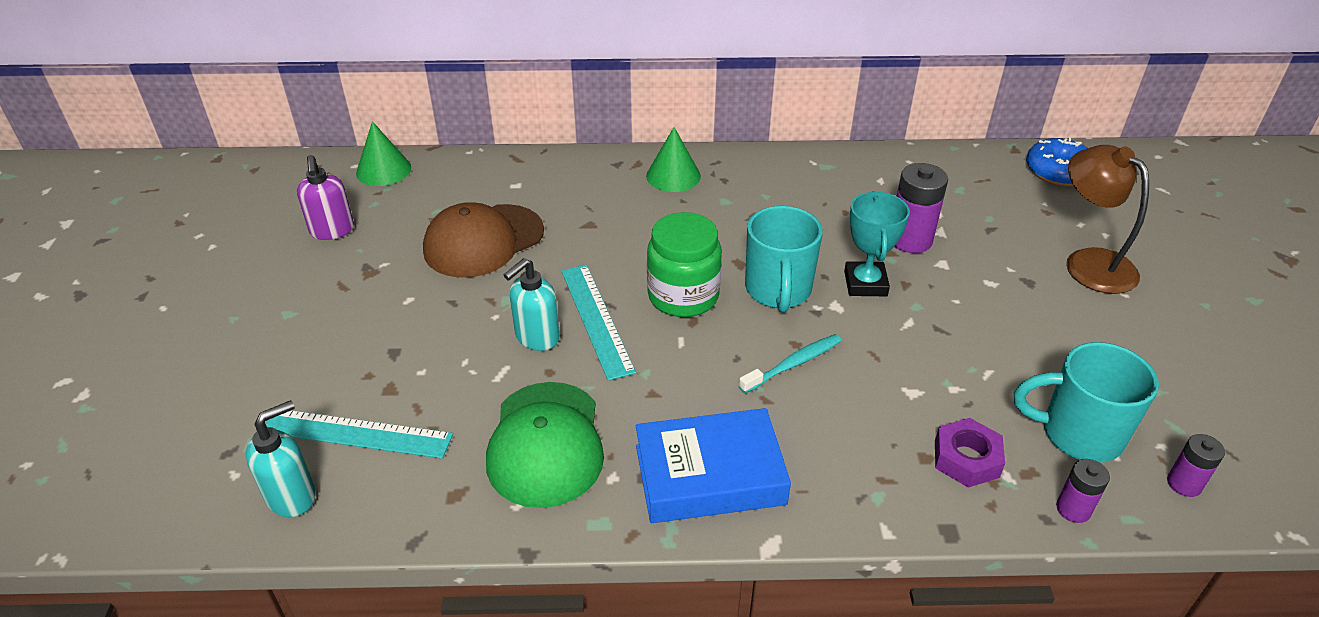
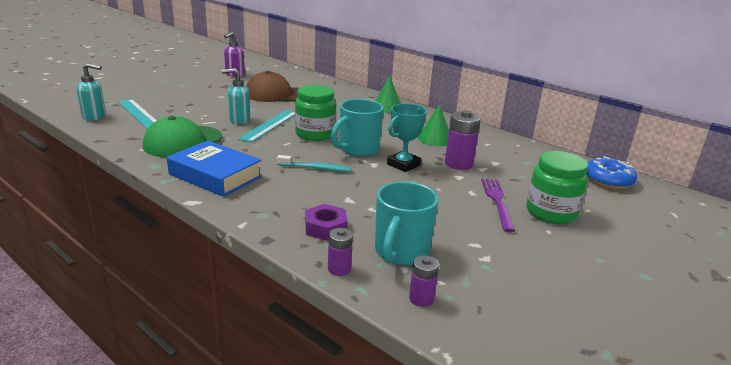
camera: 40 degrees right, 15 degrees down
(383, 170) = (282, 69): green cone -> green cone (435, 139)
(1030, 280) = (497, 201): none -> purple fork
(1078, 434) = (401, 252): turquoise mug -> turquoise mug turned 120 degrees counterclockwise
(1089, 262) = (551, 212): brown lamp -> green jar

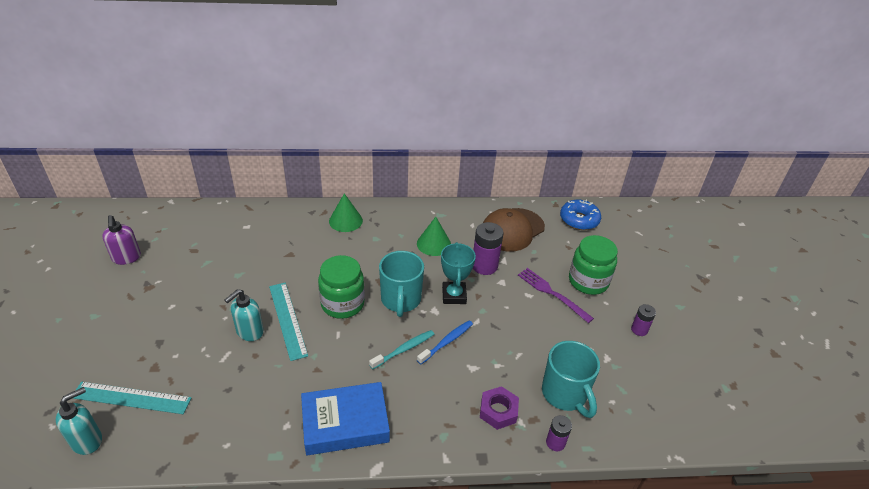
camera: 45 degrees left, 15 degrees up
(183, 142) = (248, 404): green cap -> none
(276, 94) = (222, 265): brown cap -> brown cap (512, 230)
(353, 180) = (446, 342): none -> blue toothbrush
(421, 299) = (621, 425): purple battery -> purple battery (639, 330)

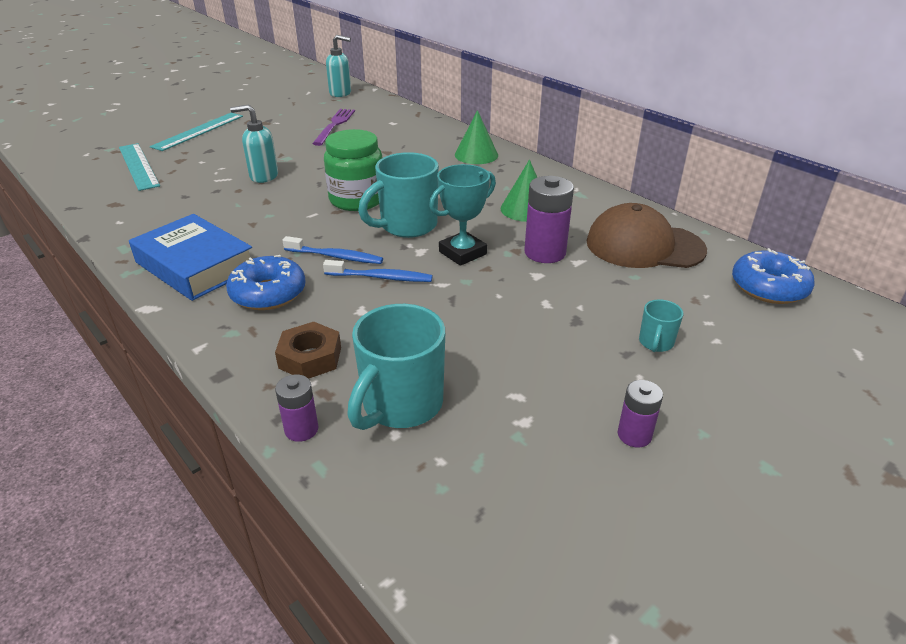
camera: 55 degrees right, 5 degrees down
(87, 440) = (81, 170): turquoise soap dispenser -> turquoise soap dispenser (340, 93)
(126, 258) = (286, 103): purple soap dispenser -> none
(287, 320) = (300, 185): turquoise ruler -> turquoise ruler (198, 131)
(404, 349) = (335, 256): turquoise toothbrush -> blue toothbrush
(416, 400) = (268, 293): none -> blue donut
(498, 411) = (310, 357): purple nut -> brown nut
(552, 293) = (579, 320): purple fork -> purple fork (334, 125)
(588, 281) = (655, 343): green jar -> turquoise mug

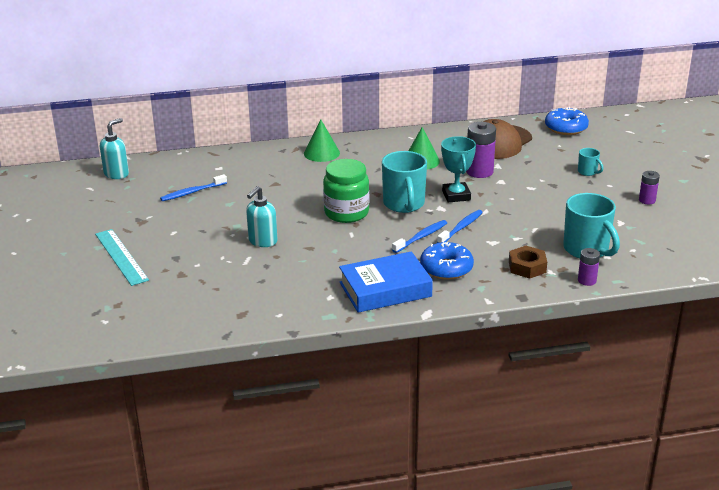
camera: 60 degrees left, 5 degrees down
(138, 166) = (171, 295): turquoise ruler -> none
(334, 125) = (192, 192): purple fork -> blue toothbrush

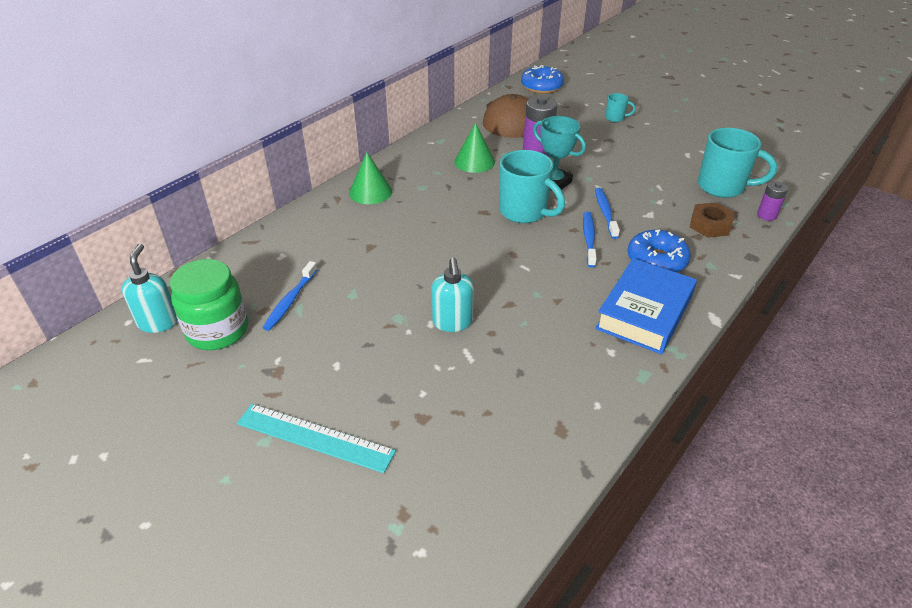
camera: 40 degrees left, 10 degrees up
(346, 213) = (487, 246): green jar -> green jar (218, 331)
(647, 200) = (690, 125): purple battery -> none

